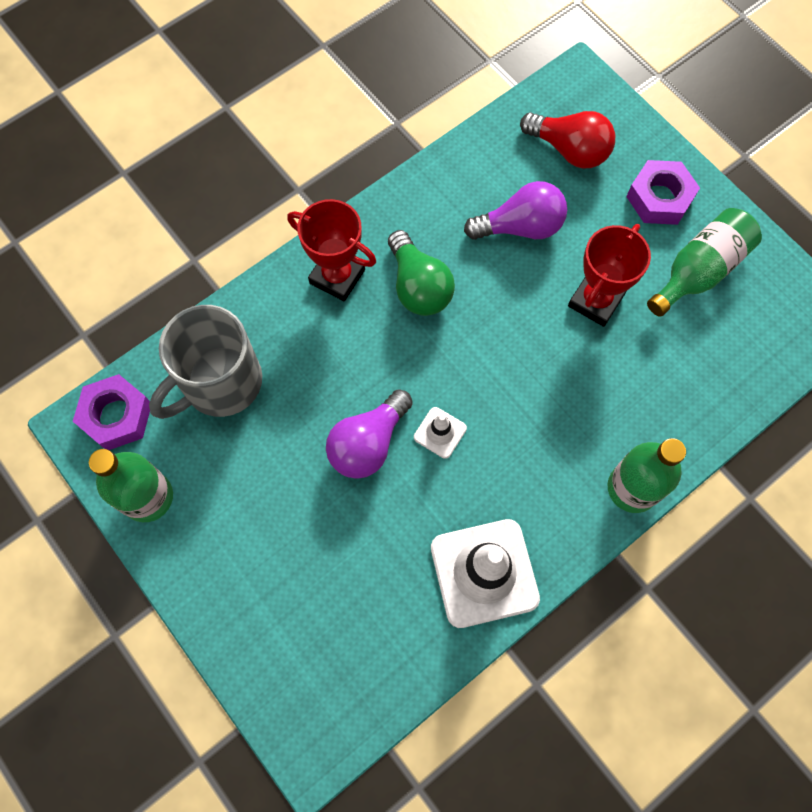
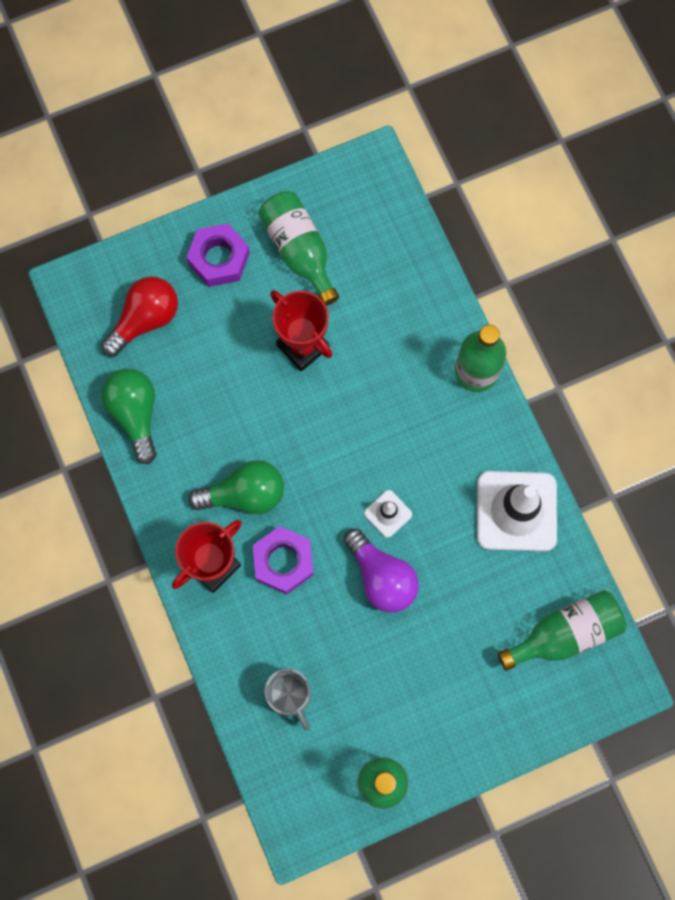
camera: 75 degrees left, 5 degrees up
(116, 416) = (296, 798): purple nut -> purple nut (283, 561)
(220, 383) = (290, 696): grey mug -> grey mug, size x0.59
(356, 664) = (565, 633): none -> green bottle
(470, 167) = (135, 414): none -> green light bulb
(520, 227) = (211, 388): purple light bulb -> none

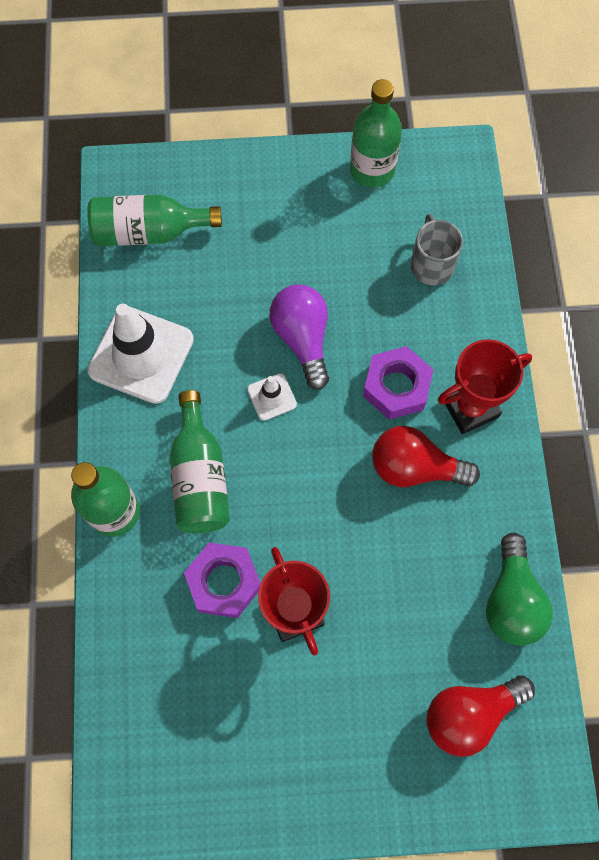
camera: 160 degrees left, 5 degrees down
(219, 259) = (356, 763): purple nut -> purple nut (224, 582)
(245, 494) = (415, 468): green light bulb -> red light bulb
(299, 251) = (255, 736): green bottle -> green bottle (200, 477)

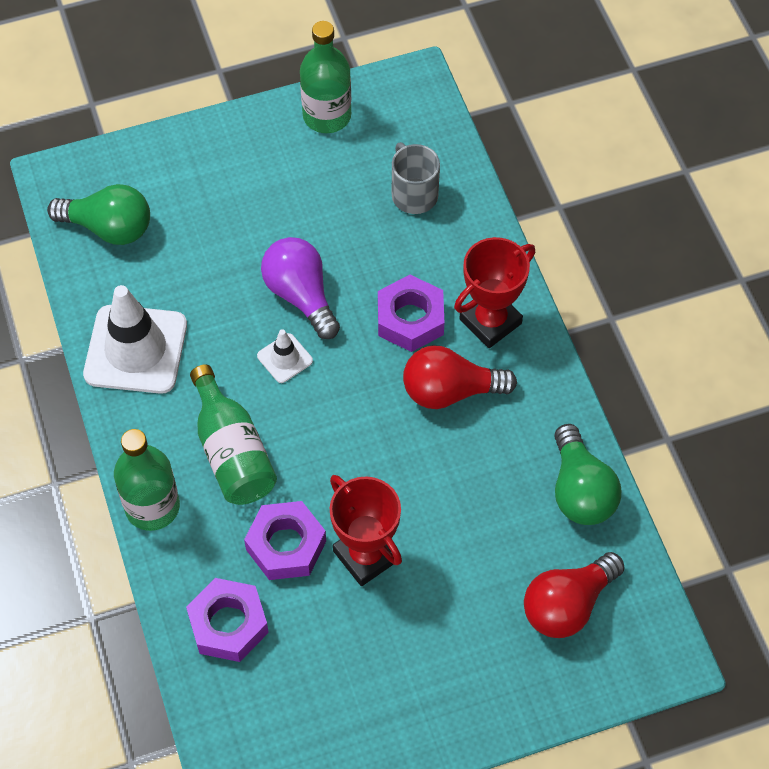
camera: 15 degrees left, 10 degrees down
(149, 232) = (109, 228): green bottle -> green light bulb
(151, 646) = (228, 624): none -> purple nut

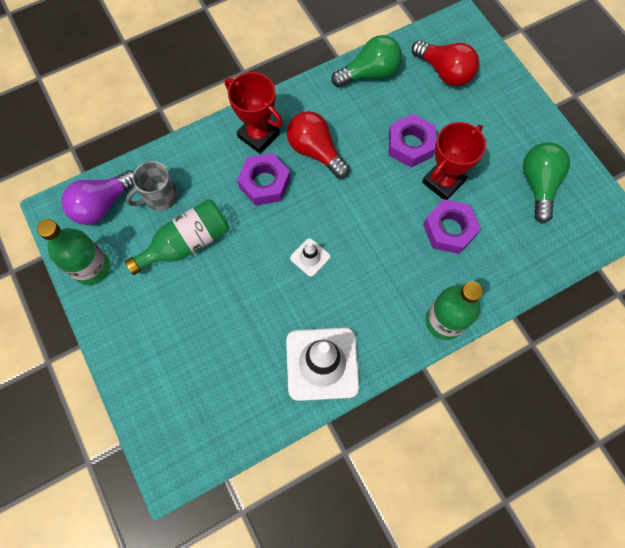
camera: 100 degrees left, 10 degrees up
(109, 228) = (215, 413): green light bulb -> green light bulb (538, 185)
(228, 624) = (512, 254): purple nut -> purple nut (410, 145)
(232, 452) = (390, 277): green bottle -> green bottle (187, 243)
(301, 295) = (256, 256): purple light bulb -> purple light bulb (103, 205)
(450, 391) = (315, 151): red light bulb -> red light bulb turned 150 degrees clockwise

